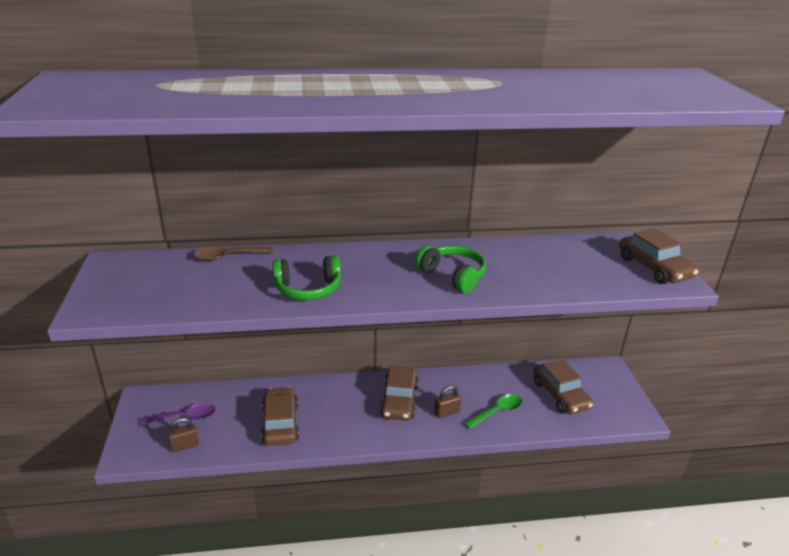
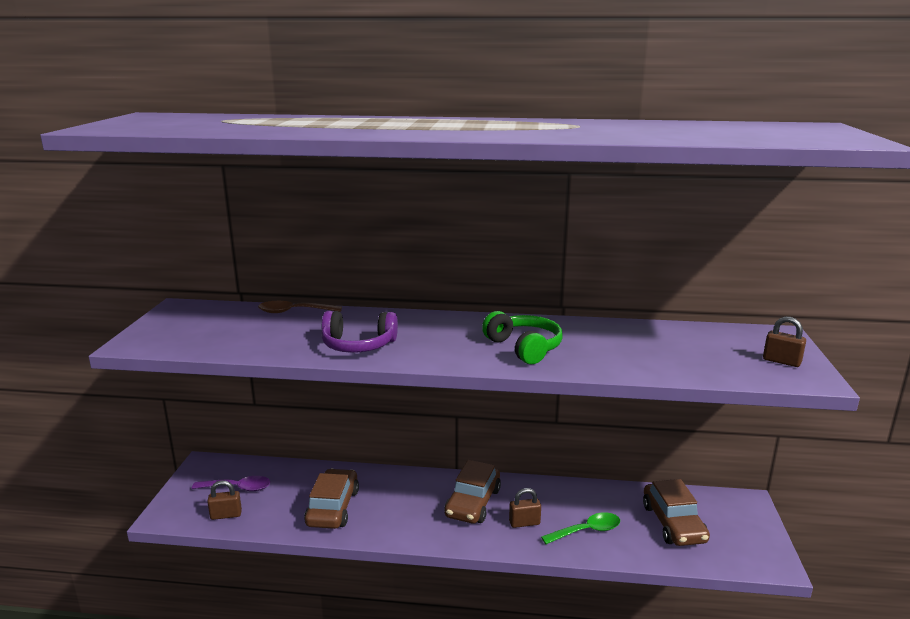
camera: 15 degrees right, 10 degrees down
(308, 289) = (358, 345): green headphones -> purple headphones
(654, 268) = (781, 361): brown car -> brown padlock

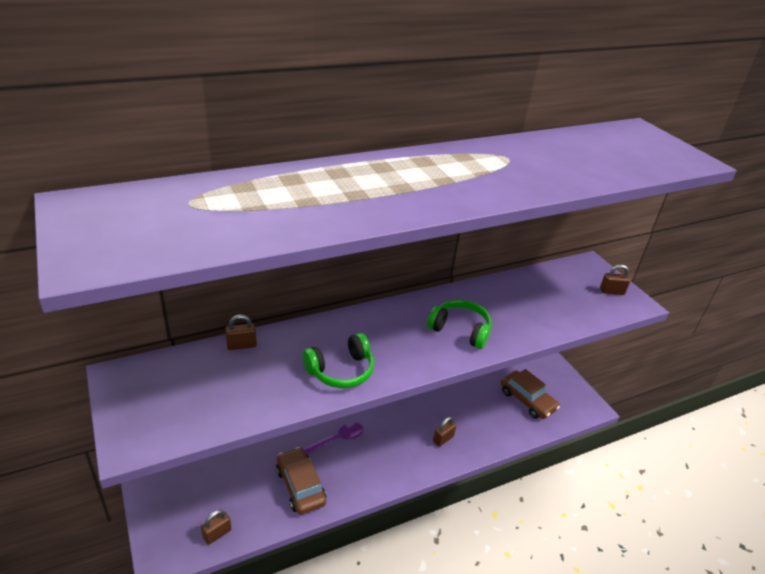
camera: 35 degrees left, 15 degrees up
(238, 488) = (203, 502): purple spoon -> purple spoon (338, 439)
(294, 312) = (241, 345): brown spoon -> brown padlock
(358, 345) = (341, 371): purple headphones -> green headphones
(473, 503) = (398, 436): brown car -> none
(587, 531) = (484, 428): green spoon -> none

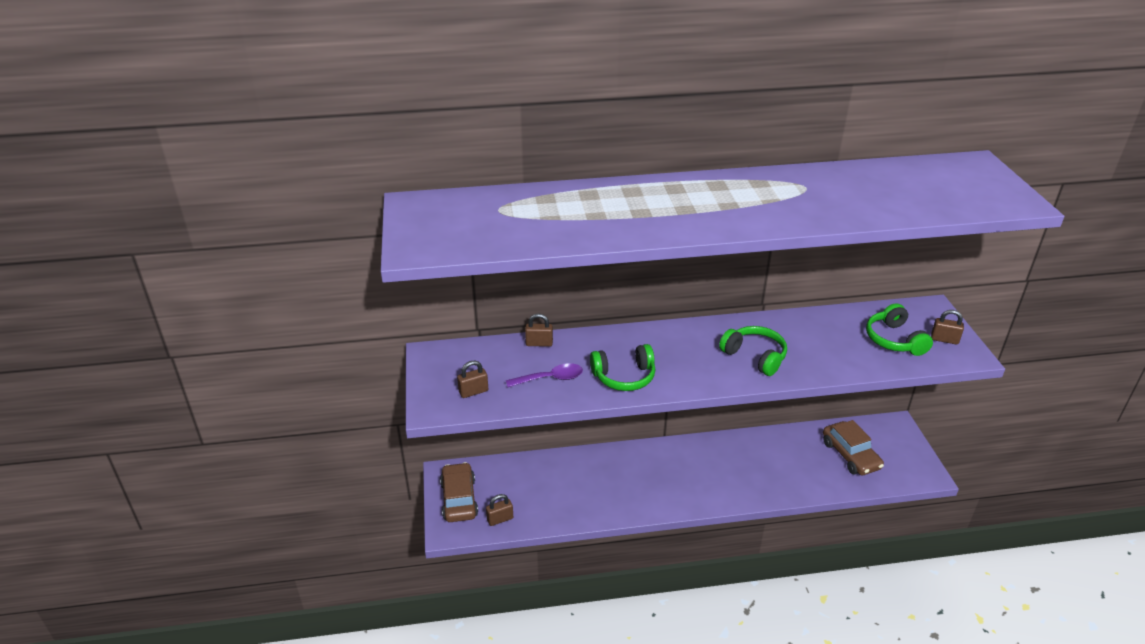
camera: 20 degrees right, 0 degrees up
(300, 486) = (584, 494): brown car -> brown car (459, 499)
(338, 439) = (631, 459): purple spoon -> purple spoon (550, 378)
(443, 439) = (742, 477): brown padlock -> brown padlock (473, 391)
(572, 297) = (894, 340): none -> green headphones

